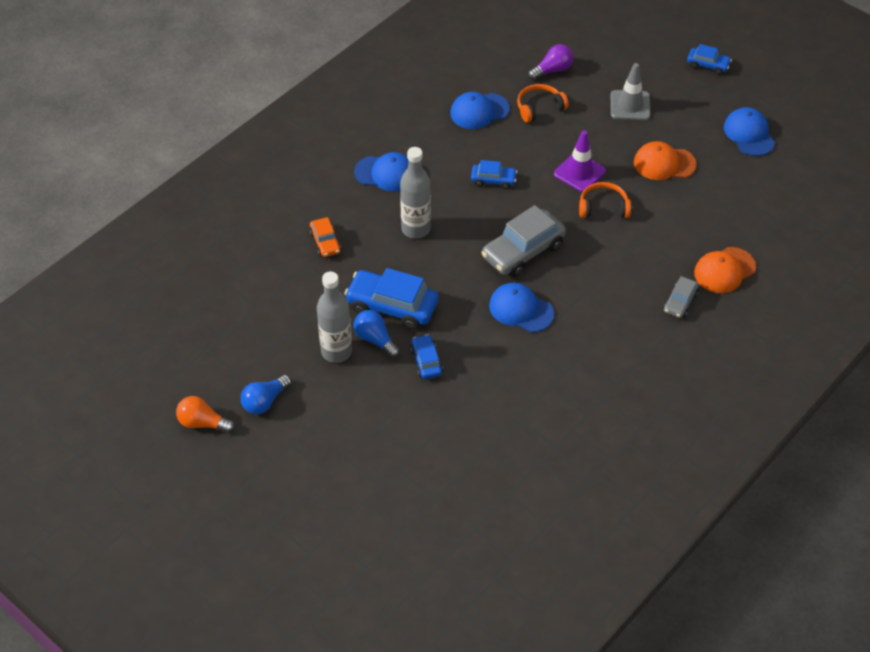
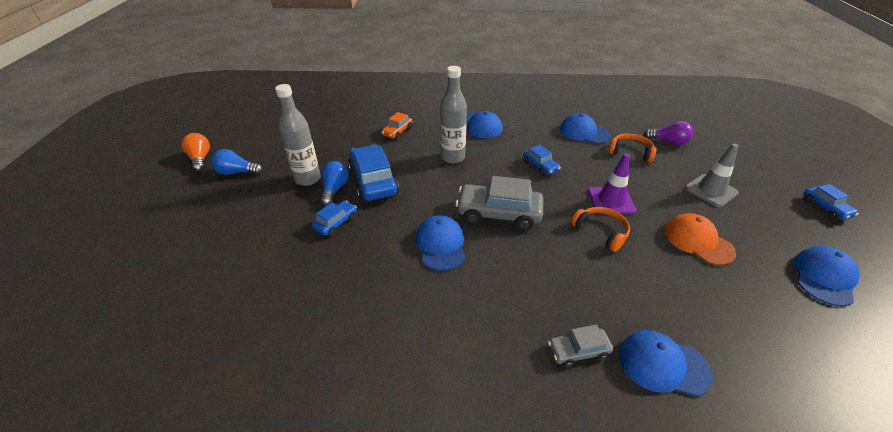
camera: 50 degrees right, 10 degrees down
(724, 270) = (663, 364): orange cap -> blue cap

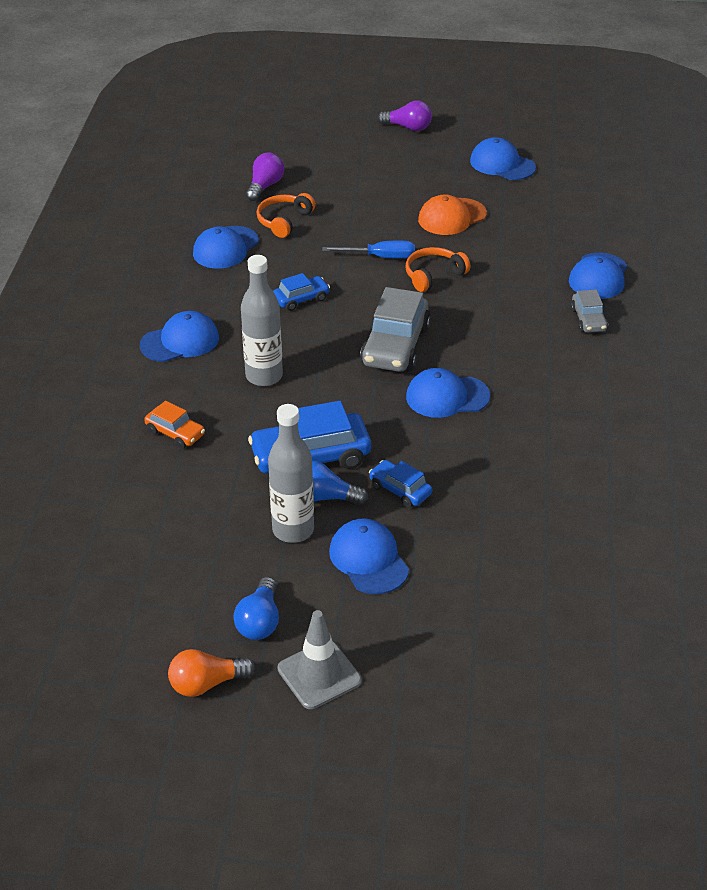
camera: 85 degrees left, 0 degrees up
(272, 211) = (368, 559): none -> blue cap
(611, 201) = (380, 257): purple traffic cone -> blue screwdriver
(711, 190) = (370, 185): grey traffic cone -> grey traffic cone (319, 675)
(825, 208) = (408, 127): blue car -> purple light bulb

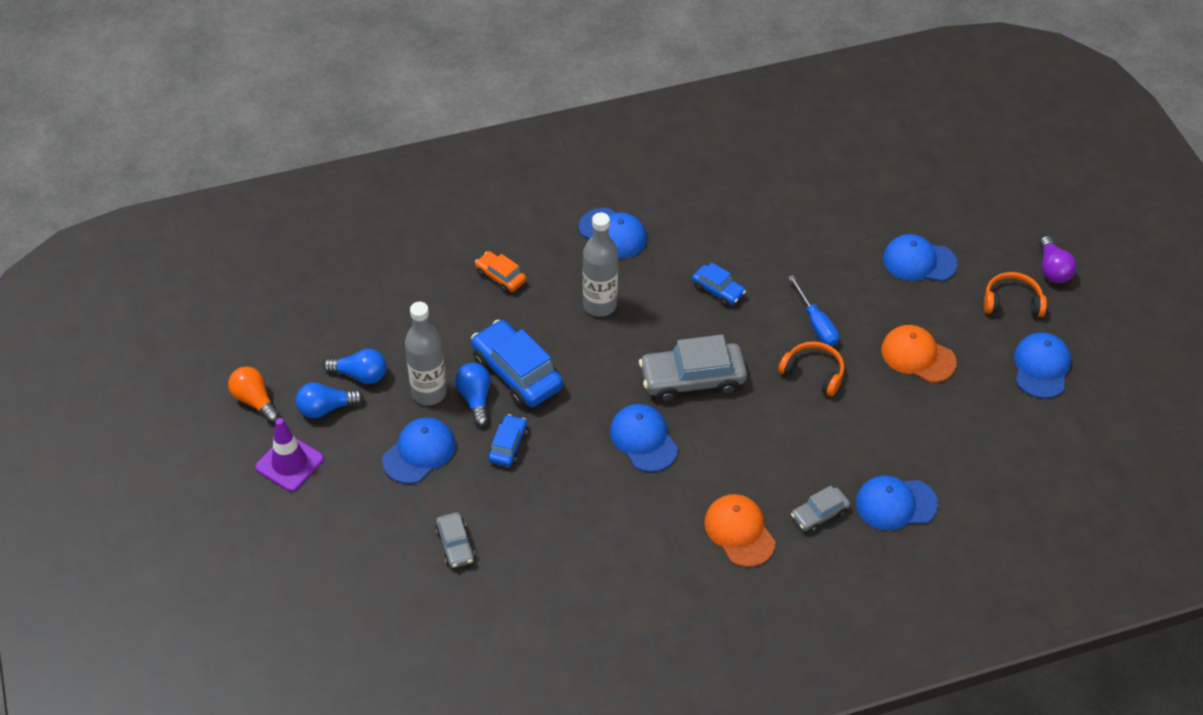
camera: 65 degrees right, 10 degrees up
(175, 433) = (500, 277): orange car -> orange car turned 120 degrees clockwise
(225, 248) = (758, 211): blue cap -> blue cap (919, 261)
(231, 579) = (360, 375): none -> blue light bulb
(265, 186) = (871, 200): purple light bulb -> none
(284, 221) = (825, 235): orange headphones -> orange headphones (1012, 302)
(319, 675) = (289, 463): grey traffic cone -> purple traffic cone
(505, 565) = (455, 545): none -> grey car
(584, 370) = (739, 532): none -> orange cap

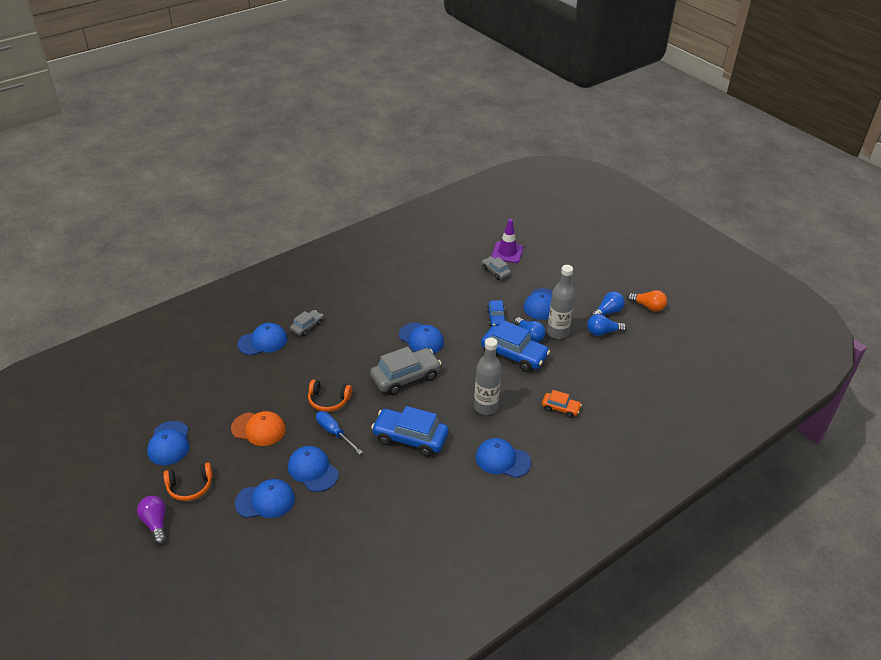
camera: 160 degrees right, 10 degrees down
(289, 463) = (604, 284): purple traffic cone -> purple traffic cone (507, 252)
(718, 290) = (410, 438): blue car -> blue car, size x1.86
(739, 532) = (350, 309): orange cap -> none
(854, 282) = (313, 470): none -> blue cap

